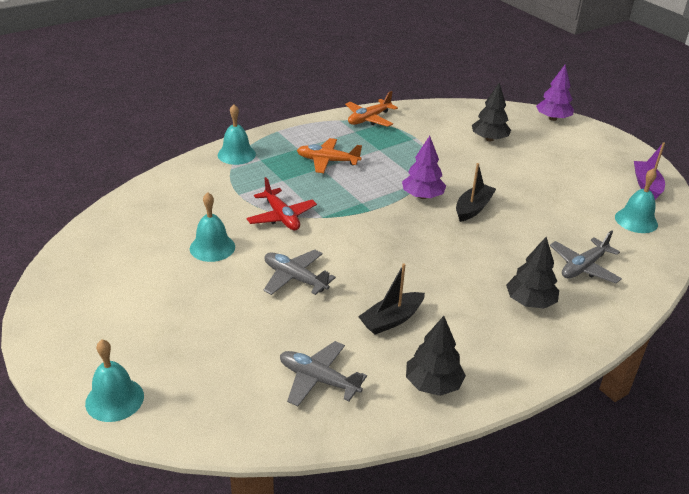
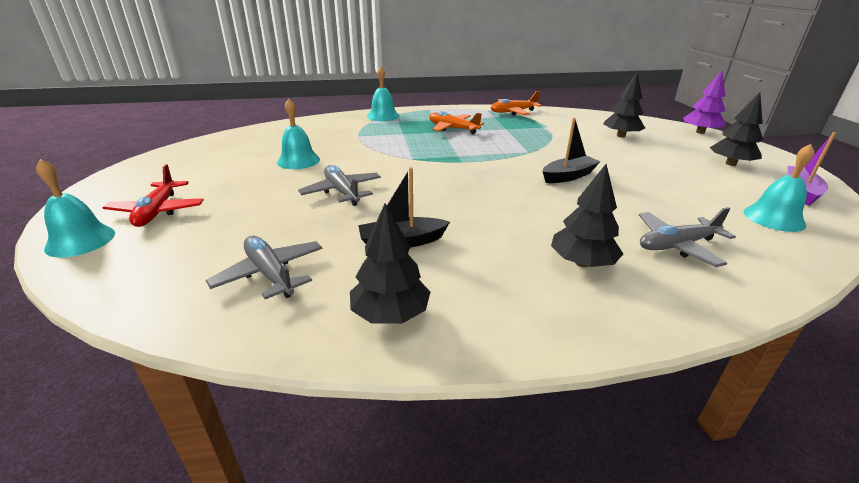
camera: 25 degrees right, 5 degrees down
(281, 217) = (377, 153): red plane -> red plane (158, 211)
(422, 196) = (521, 160): purple tree -> none
(590, 161) = (730, 164): none -> black tree

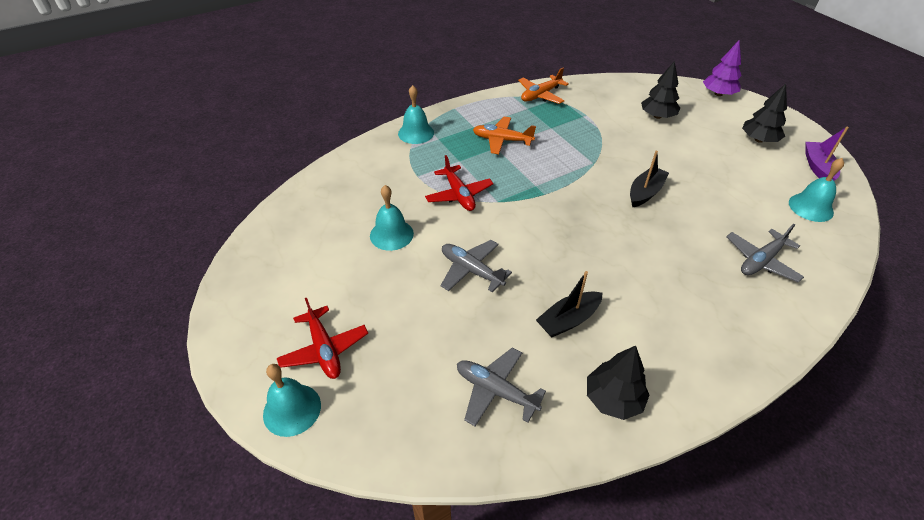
camera: 20 degrees left, 15 degrees up
(382, 150) = (459, 194): none -> red plane
(582, 263) = (708, 301): black tree -> none

